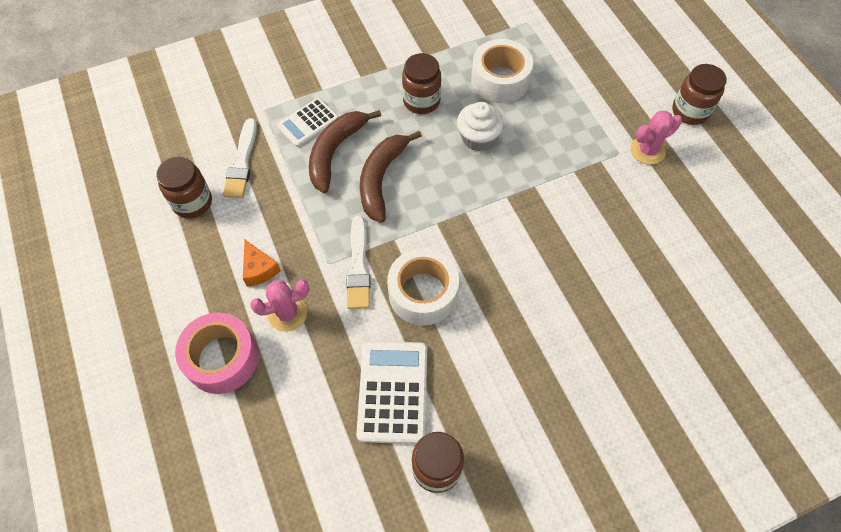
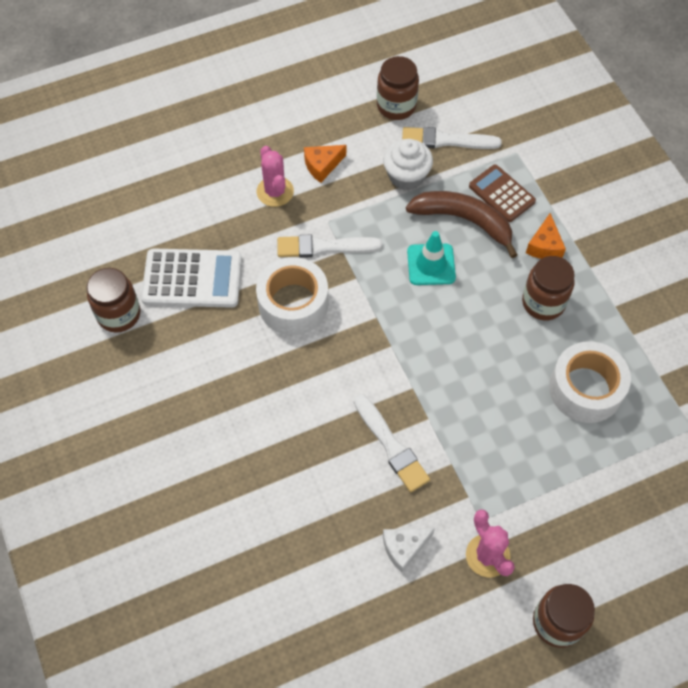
camera: 90 degrees right, 0 degrees up
(222, 358) = (233, 146): pink tape -> none
(308, 123) = (501, 194): white calculator -> brown calculator
(365, 96) = (544, 246): none -> orange cheese
(381, 179) = (431, 264): brown banana -> turquoise traffic cone
(478, 138) = (493, 361): white cupcake -> white cupcake (406, 176)
(563, 213) = (391, 445): none -> white brush
(651, 206) = (404, 548): none -> white cheese

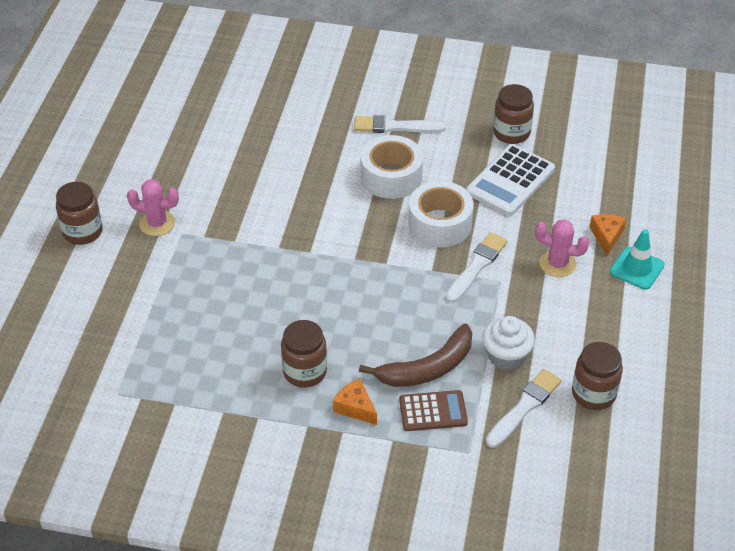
camera: 125 degrees right, 15 degrees down
(322, 166) = (562, 306): orange cheese -> orange cheese (606, 236)
(391, 445) = (278, 218): white brush -> white brush (395, 127)
(404, 548) = (205, 187): white cheese -> none
(431, 264) = (403, 322): turquoise traffic cone -> turquoise traffic cone (637, 268)
(585, 389) = (211, 350): white tape -> white tape (391, 177)

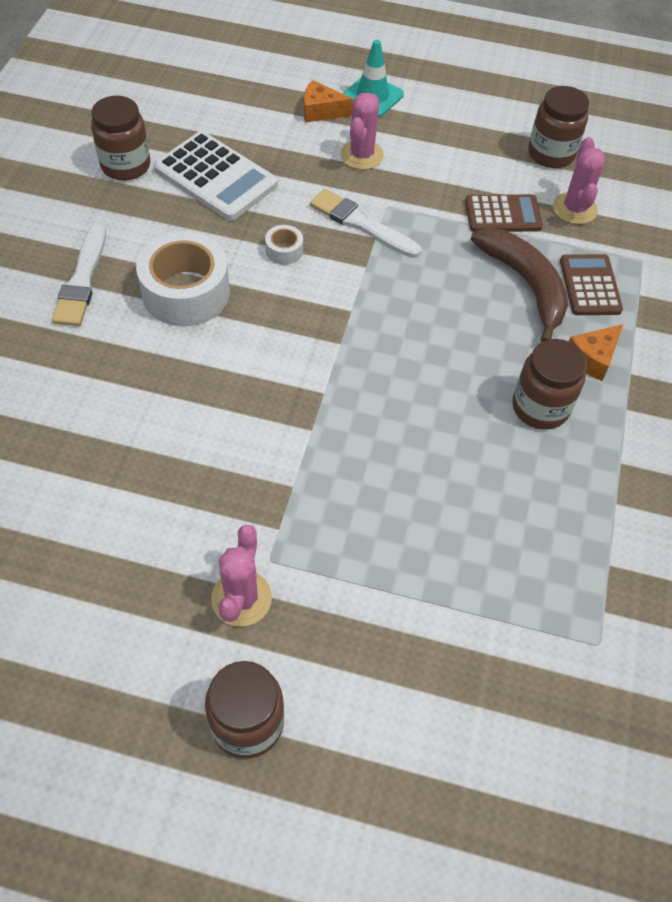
camera: 90 degrees left, 10 degrees up
(440, 224) = (284, 250): white tape -> white tape, size x0.45
(506, 356) = (503, 214): white cupcake -> brown calculator
(524, 407) = (574, 208): white brush -> pink cactus

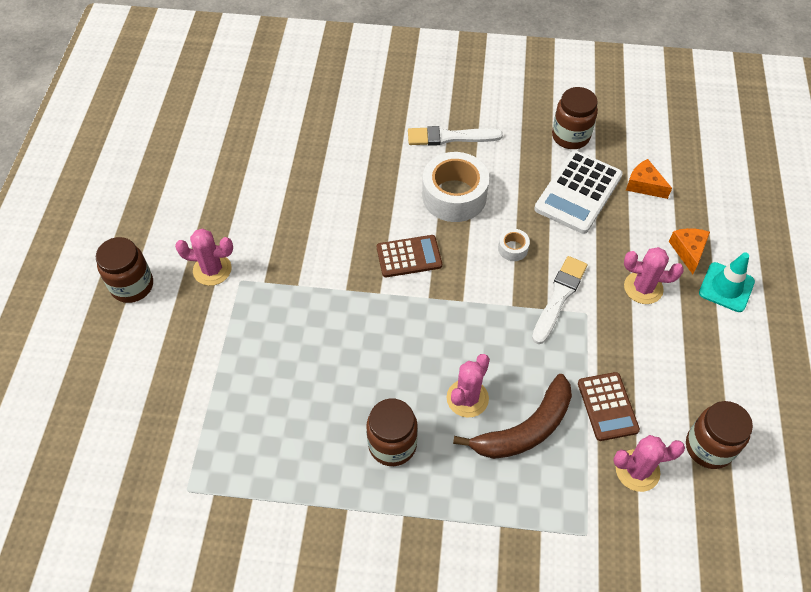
camera: 85 degrees right, 0 degrees up
(484, 328) = (467, 398): none -> pink cactus
(590, 285) = (539, 485): brown calculator -> brown calculator (409, 257)
(592, 358) = (453, 487): orange cheese -> orange cheese (644, 185)

